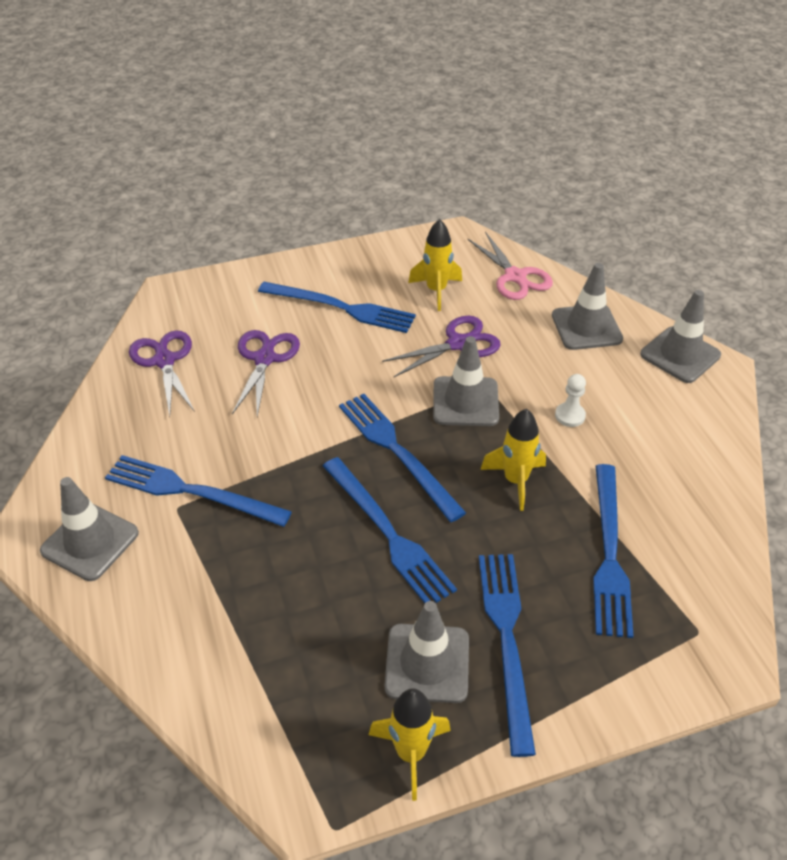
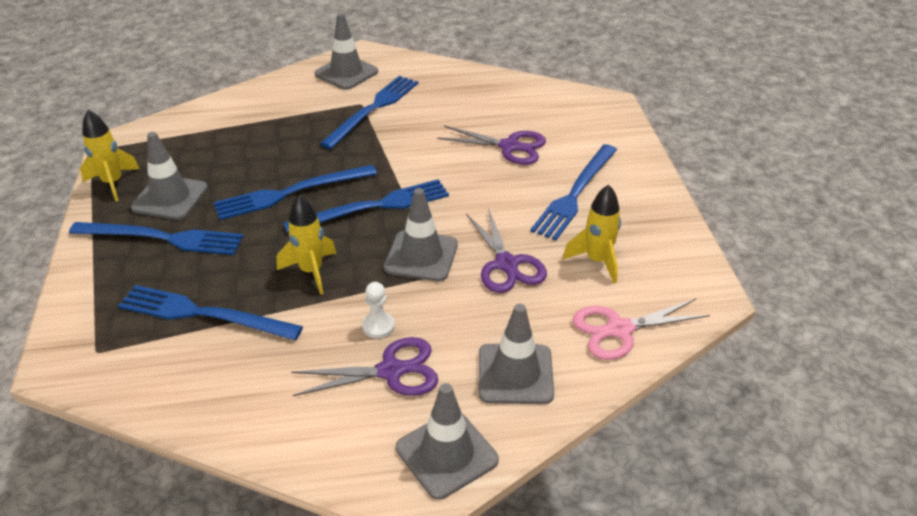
camera: 100 degrees right, 5 degrees down
(164, 361) = (517, 100): purple scissors -> purple scissors (390, 371)

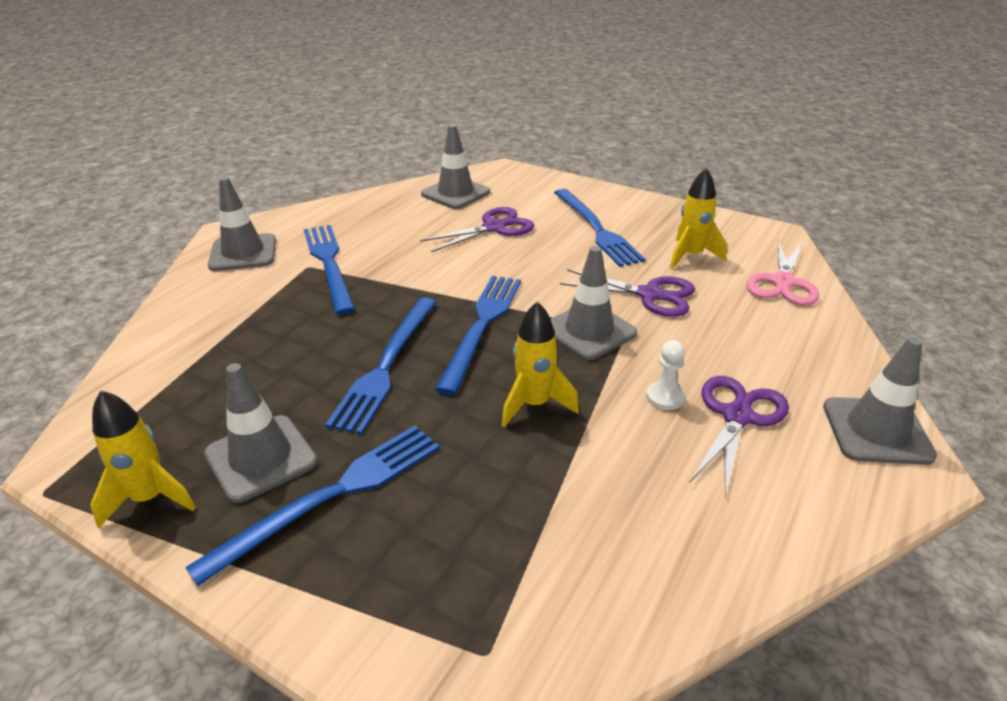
camera: 50 degrees left, 5 degrees down
(203, 314) = (519, 516): blue fork -> none
(515, 374) = (797, 351): grey traffic cone -> grey traffic cone (455, 193)

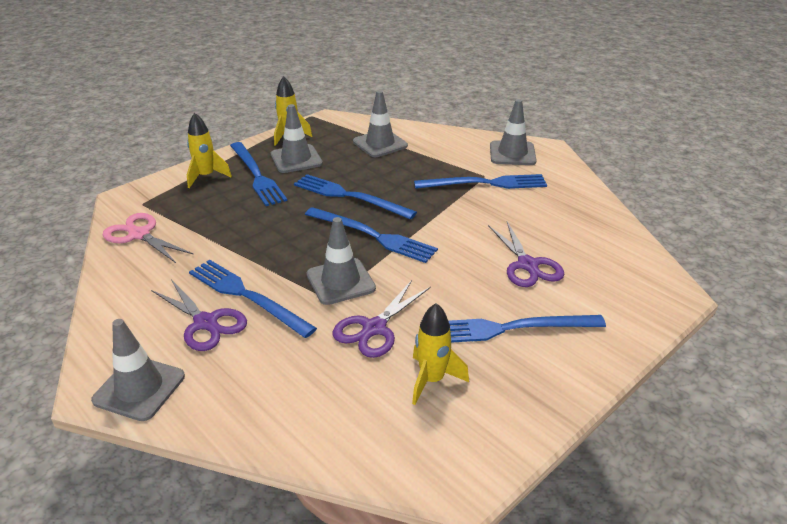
camera: 105 degrees right, 0 degrees up
(455, 193) = (609, 253): grey traffic cone -> grey traffic cone (380, 144)
(534, 405) = (277, 242): yellow rocket -> yellow rocket (206, 176)
(665, 397) = (247, 296): white pawn -> blue fork
(783, 282) = (353, 432): pink scissors -> pink scissors (139, 235)

